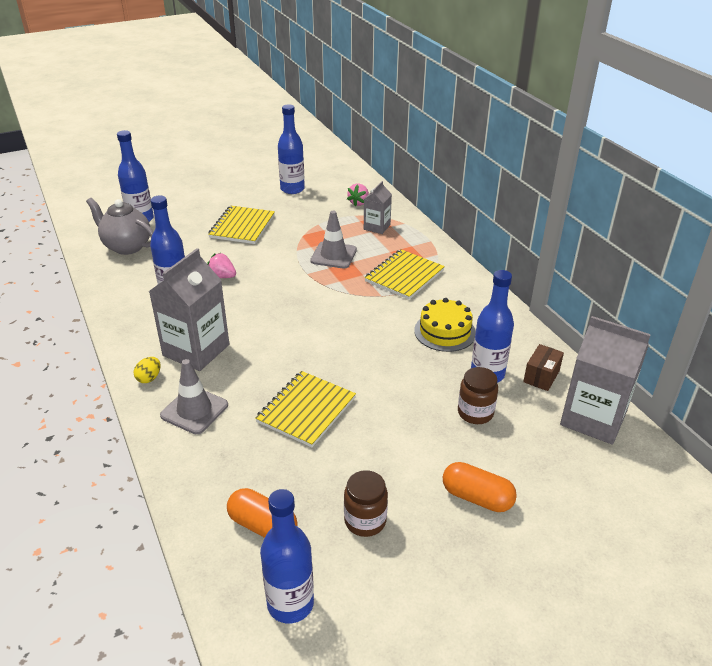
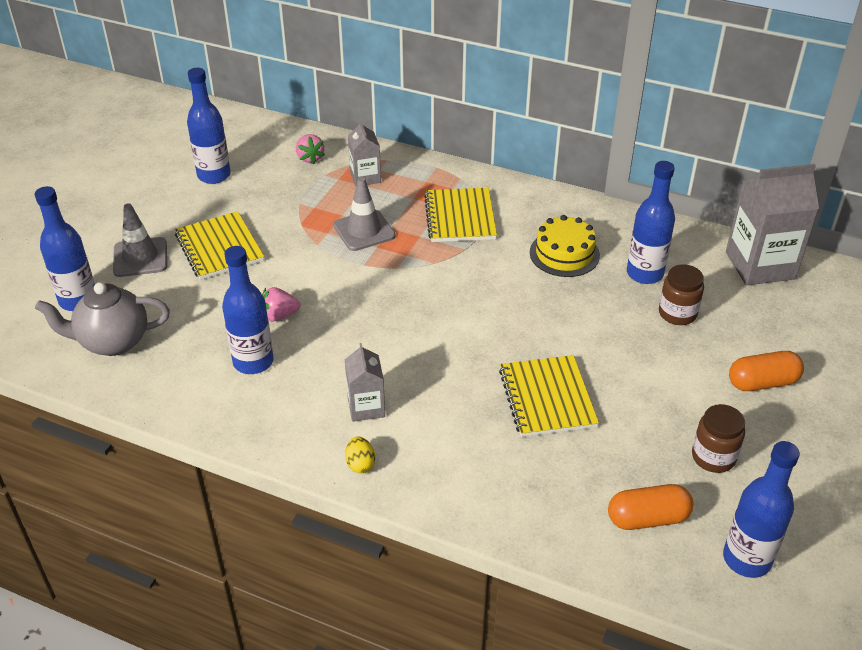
camera: 40 degrees left, 5 degrees up
(194, 410) = (450, 464): grey traffic cone -> grey traffic cone (140, 257)
(196, 350) = (366, 407): grey carton -> grey carton, size x0.54
(541, 376) = (685, 251): brown box -> none

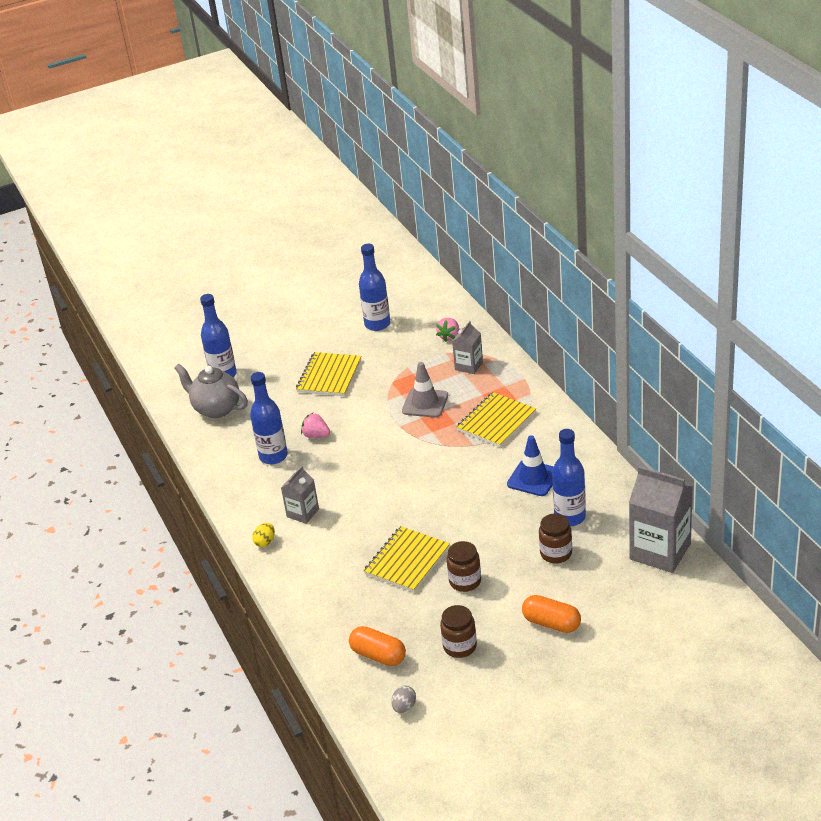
camera: 45 degrees right, 5 degrees down
(140, 257) = (280, 363): grey traffic cone -> none
(564, 254) = (533, 478): yellow cake -> blue traffic cone
(631, 387) = (465, 581): none -> brown jar
(746, 559) = (404, 707): blue bottle -> grey egg

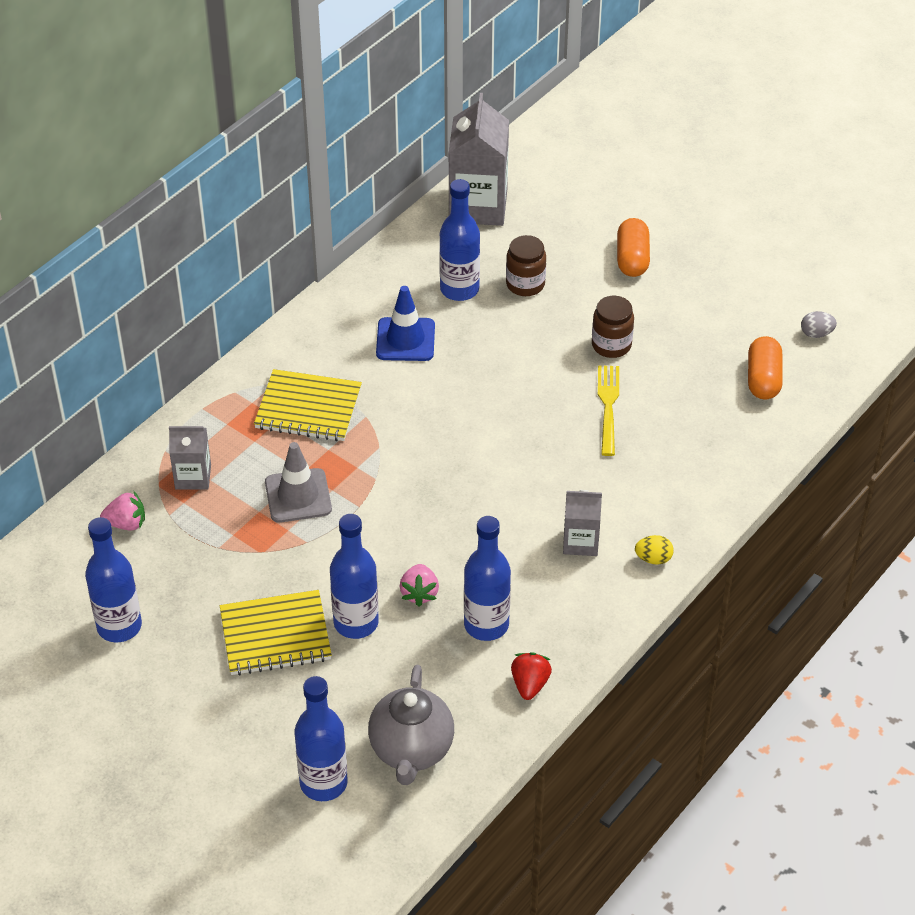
camera: 120 degrees left, 10 degrees up
(220, 463) = (530, 684): none -> red strawberry
(314, 407) = (356, 623): none -> blue bottle
(407, 561) = (608, 406): yellow notebook -> yellow fork
(460, 646) = (708, 318): brown jar -> none

